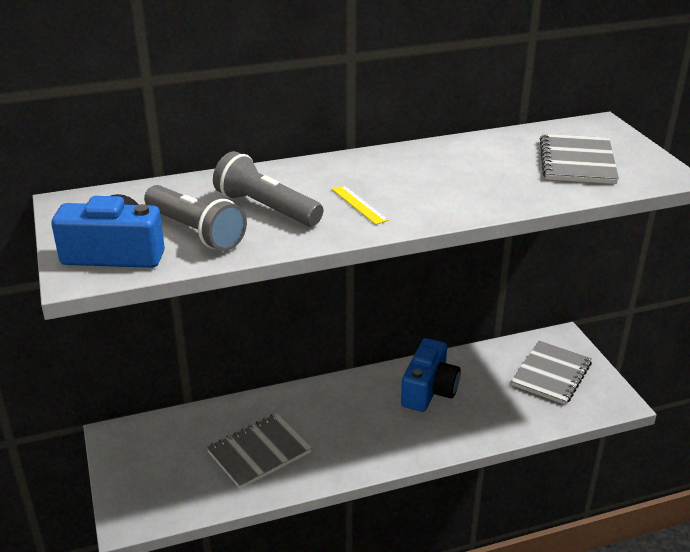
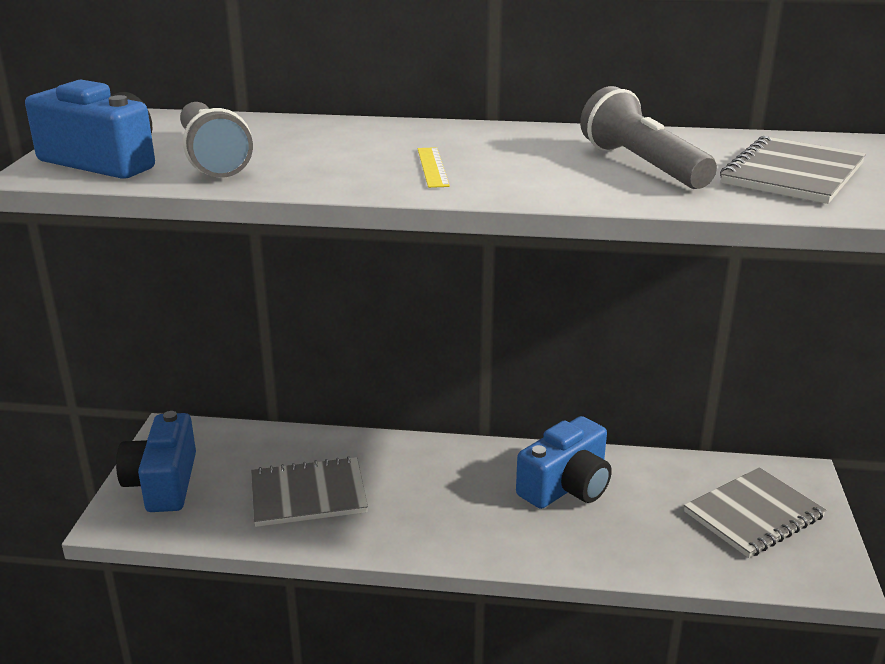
camera: 25 degrees right, 5 degrees down
(142, 479) = (163, 483): none -> blue camera
(266, 208) = (318, 153): grey flashlight -> grey flashlight (642, 165)

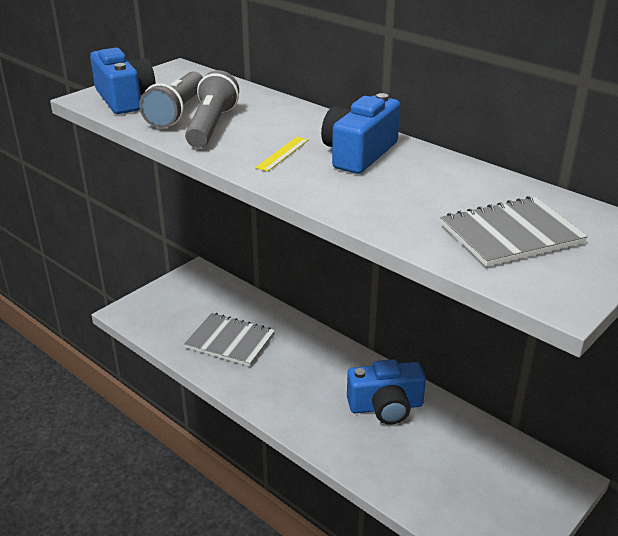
camera: 35 degrees right, 5 degrees up
(163, 483) = (165, 301): blue camera -> blue camera (359, 154)
(642, 165) = (415, 193): grey flashlight -> grey flashlight (211, 126)
(753, 514) = (495, 487): grey notebook -> none

